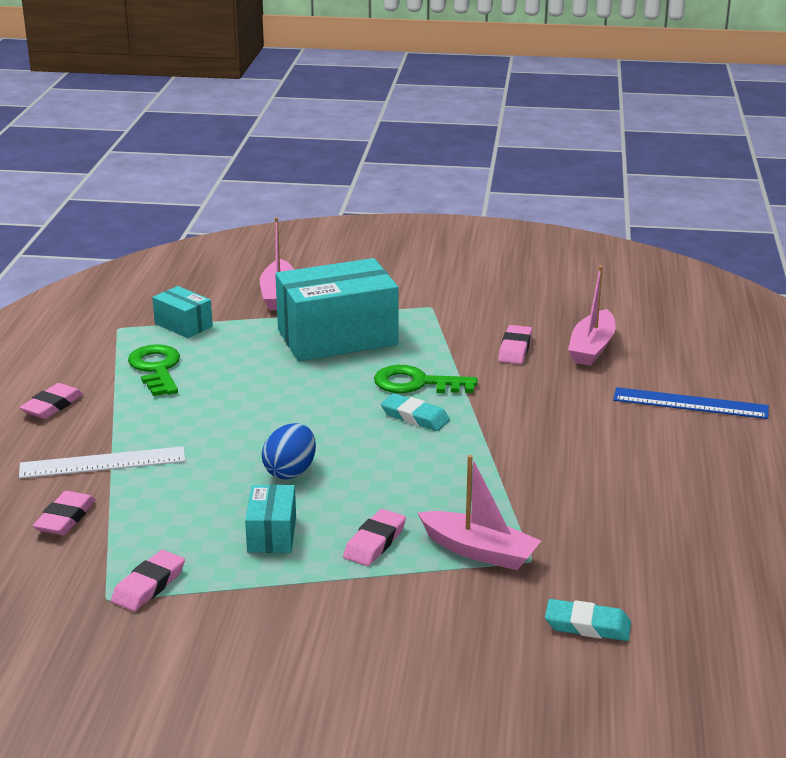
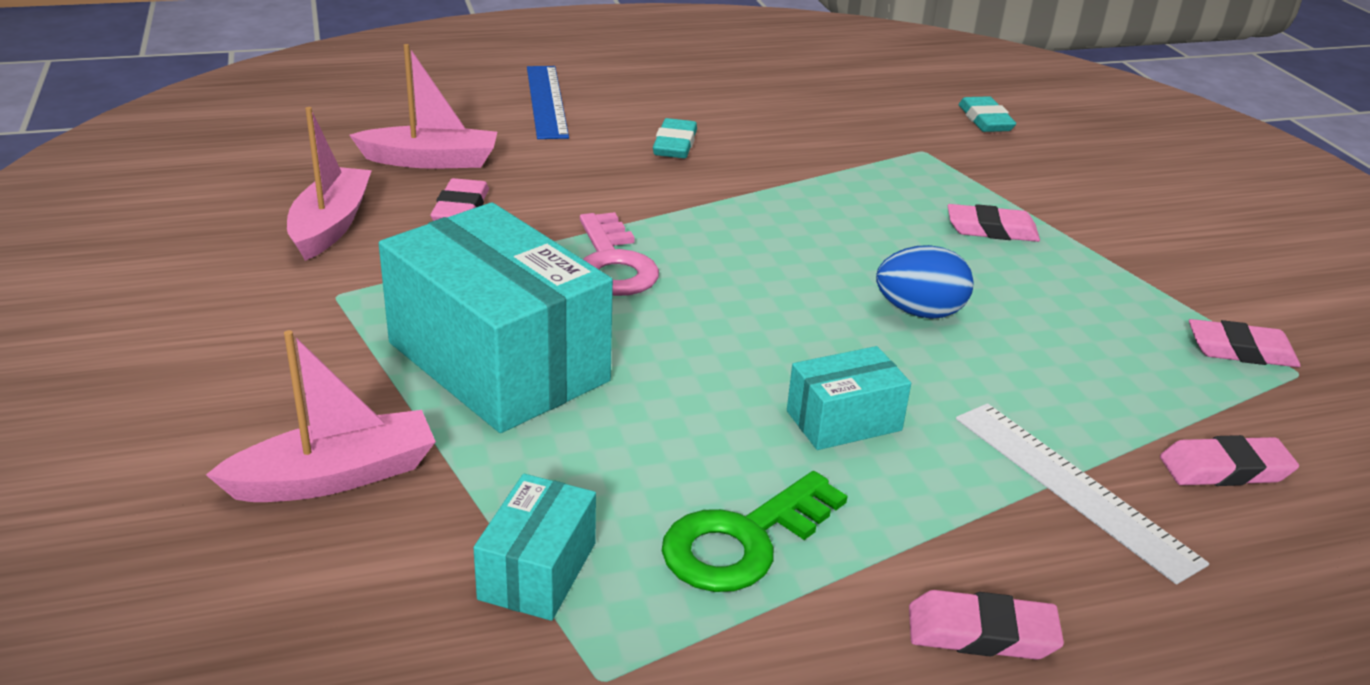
camera: 115 degrees left, 5 degrees up
(272, 534) = (1053, 294): turquoise box -> turquoise box (843, 420)
(415, 417) = (706, 250): turquoise eraser -> turquoise eraser (675, 144)
(416, 383) = (613, 264): green key -> pink key
(479, 551) = (939, 175): pink boat -> pink boat (331, 225)
(515, 349) = (461, 209): pink eraser -> pink eraser turned 75 degrees counterclockwise

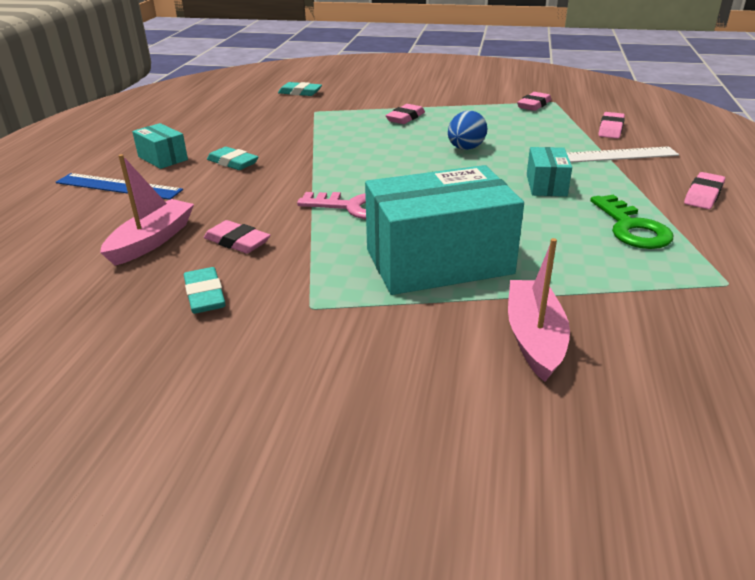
camera: 60 degrees left, 0 degrees up
(331, 225) = (205, 295): pink boat -> turquoise eraser
(538, 571) = (643, 285): turquoise box -> turquoise box (163, 158)

